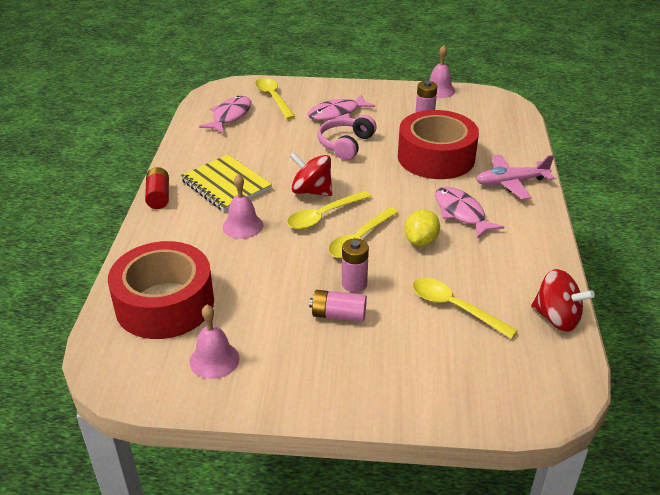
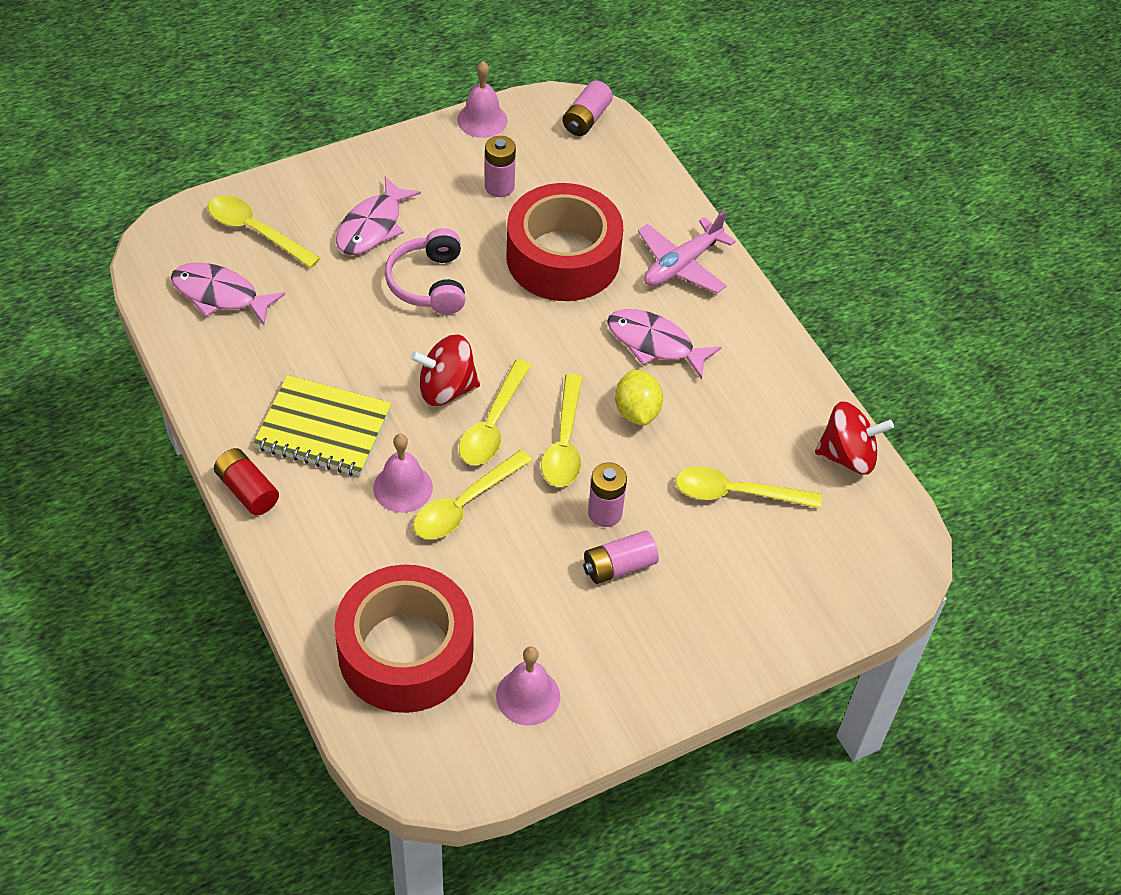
camera: 35 degrees left, 15 degrees up
(230, 116) = (220, 295): pink fish -> pink fish turned 60 degrees counterclockwise
(270, 247) = (464, 505): none -> yellow spoon
(502, 105) = (586, 119): none -> pink battery

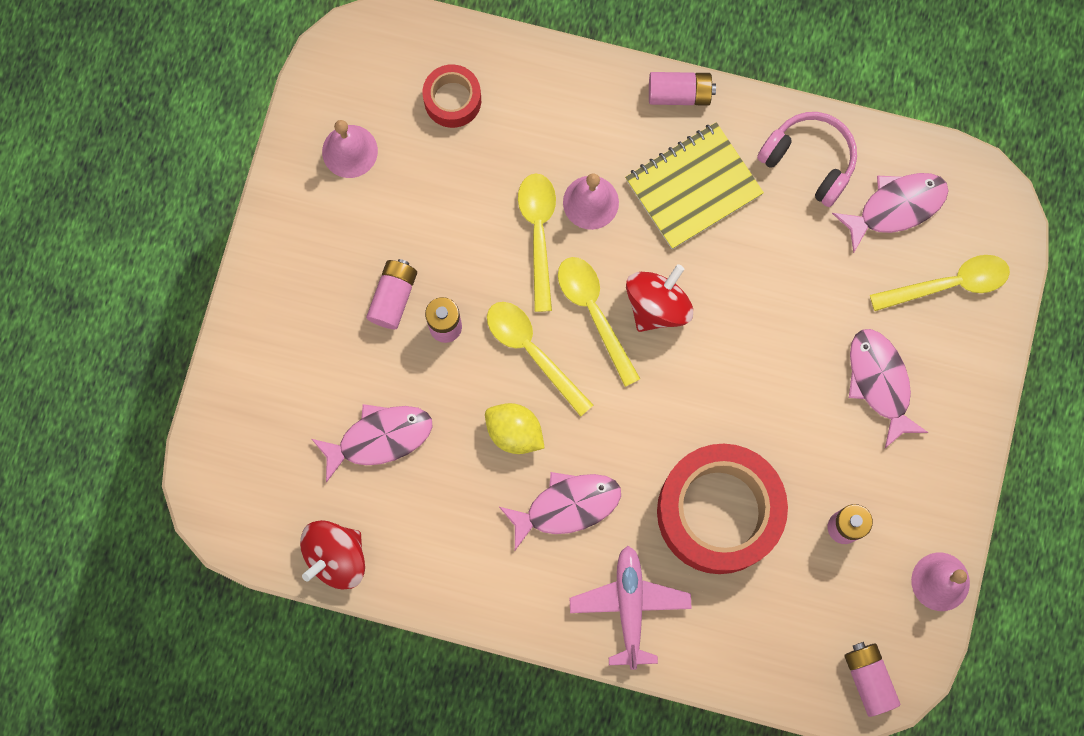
camera: 135 degrees right, 25 degrees up
(247, 490) = (679, 94): red battery -> pink battery
(406, 651) = (452, 100): red tape -> red tape, size x0.49
(429, 283) = (778, 379): pink headphones -> pink headphones (809, 161)
(735, 493) = (379, 438): yellow spoon -> pink fish

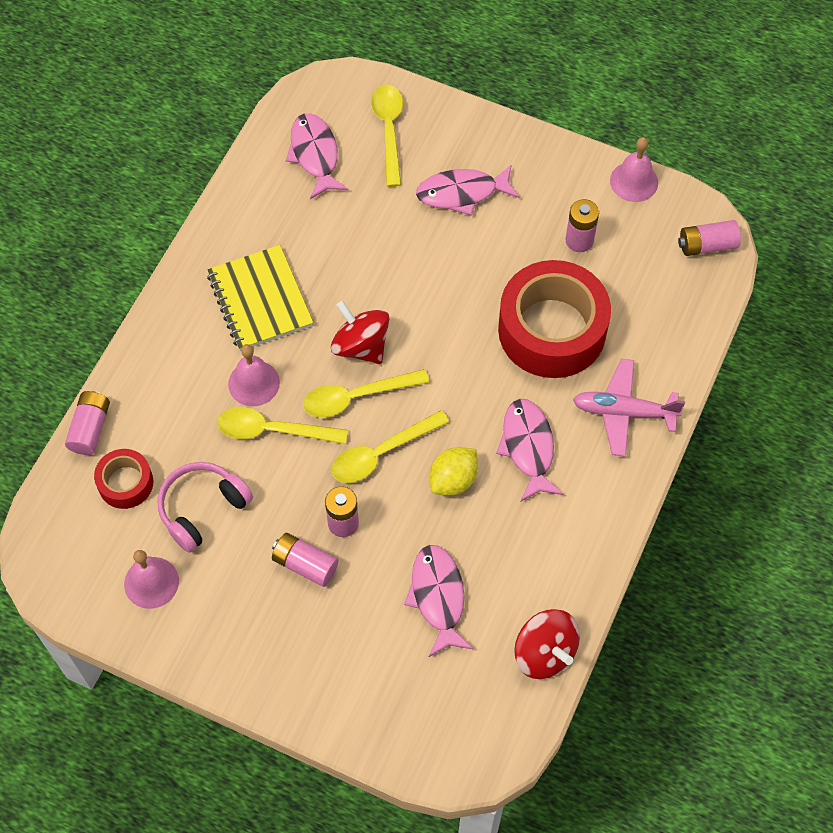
camera: 80 degrees left, 15 degrees down
(679, 94) = (172, 296): pink battery -> pink battery (90, 428)
(809, 161) = (259, 209): pink headphones -> pink headphones (202, 509)

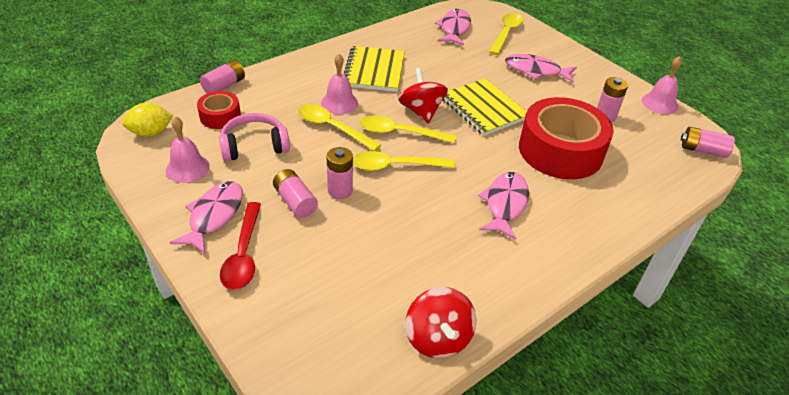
camera: 25 degrees right, 20 degrees down
(299, 661) = (243, 254): none -> red spoon
(432, 301) = (483, 108): none -> yellow notebook
(438, 597) = (376, 262): pink fish -> pink fish (214, 216)
(453, 480) = (436, 199): yellow lemon -> yellow lemon (151, 133)
(624, 412) = (592, 213): pink plane -> none

